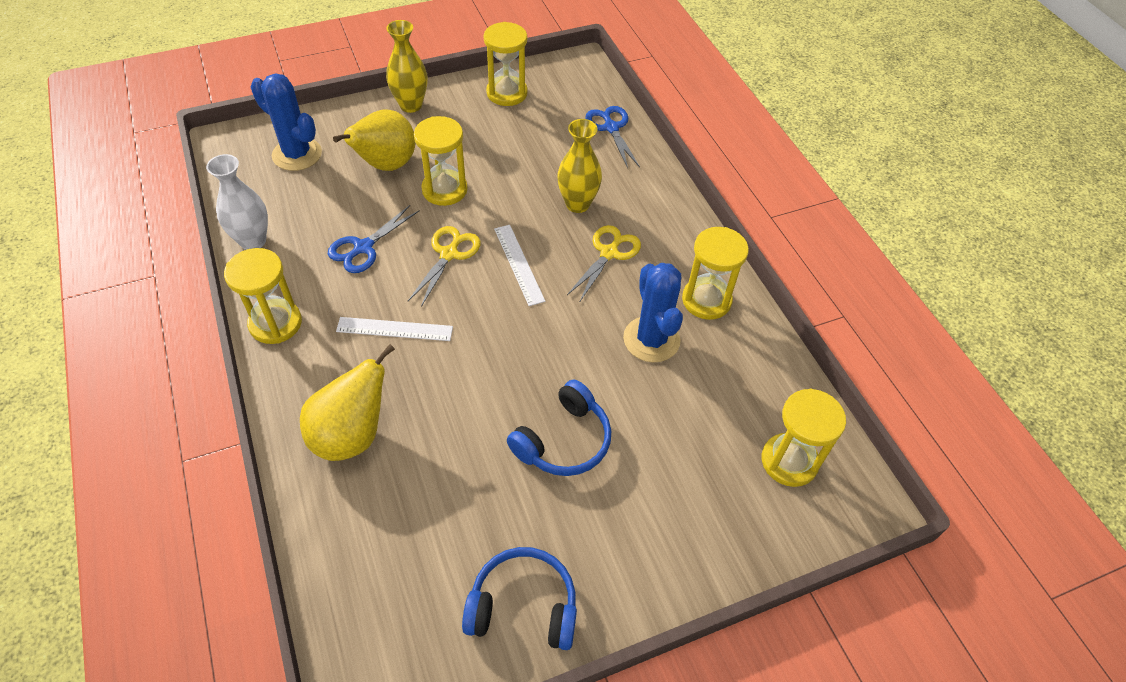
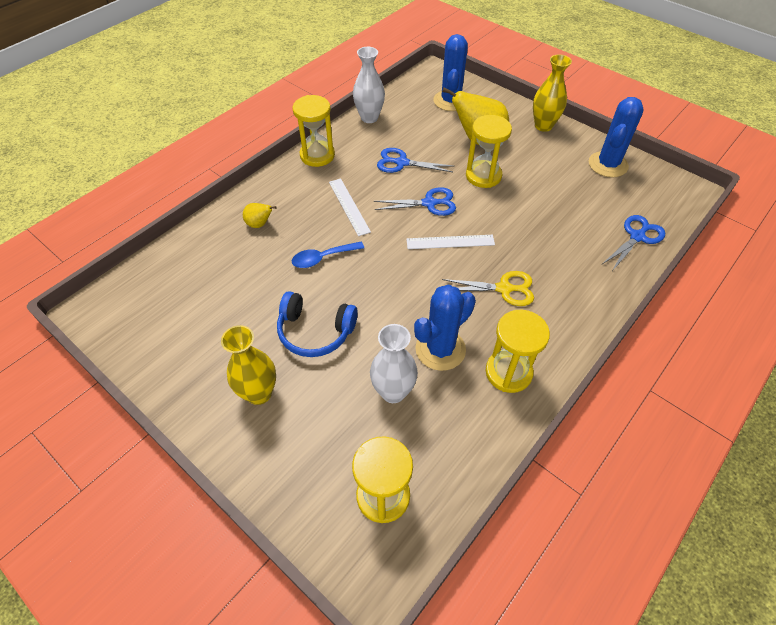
camera: 65 degrees right, 0 degrees up
(352, 435) = (259, 224): yellow pear -> yellow pear, size x0.49
(449, 254) = (429, 203): yellow scissors -> blue scissors
(459, 389) = (323, 258): none -> blue spoon
(507, 93) = (608, 164): yellow hourglass -> blue cactus
(519, 264) = (450, 242): white ruler -> white ruler turned 45 degrees clockwise
(523, 606) = (178, 362): blue headphones -> none
(577, 204) = (536, 250): yellow vase -> yellow vase (259, 393)
(680, 402) = (393, 392): none -> white vase

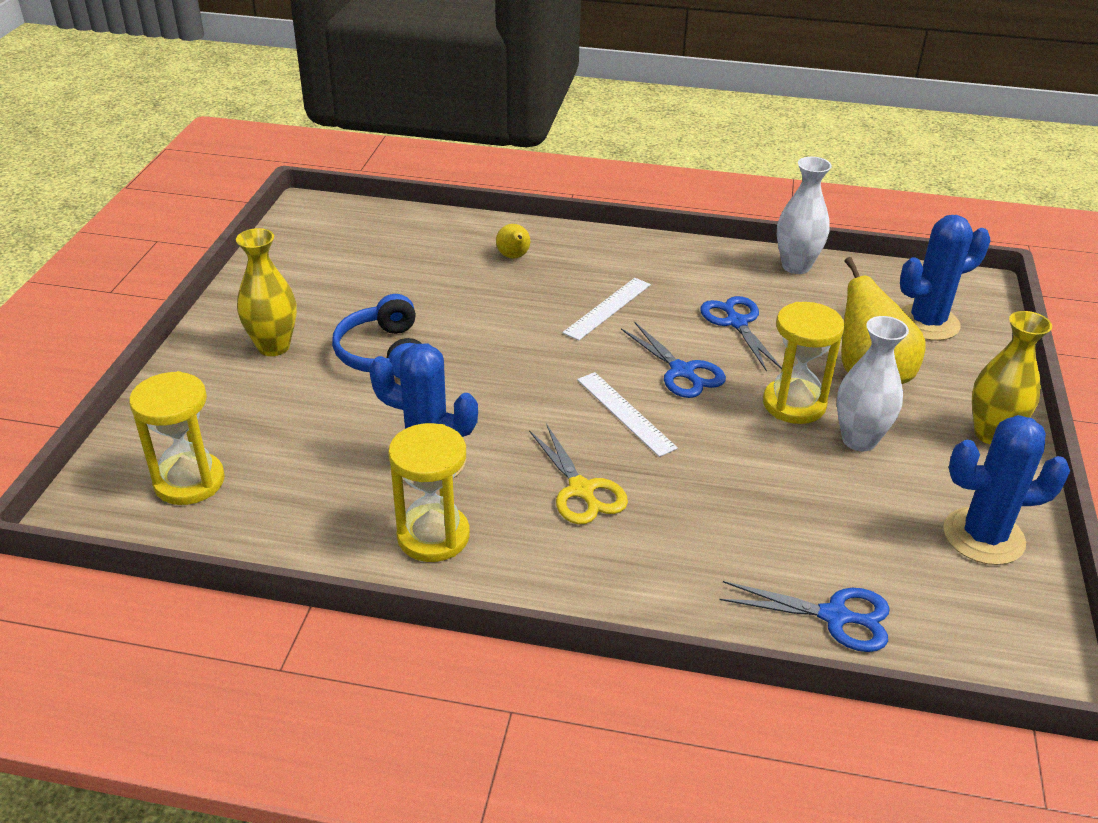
camera: 60 degrees right, 15 degrees down
(317, 155) = (673, 253): yellow hourglass -> none
(323, 258) = (501, 319): blue spoon -> none
(393, 392) = (336, 443): white vase -> white vase (859, 440)

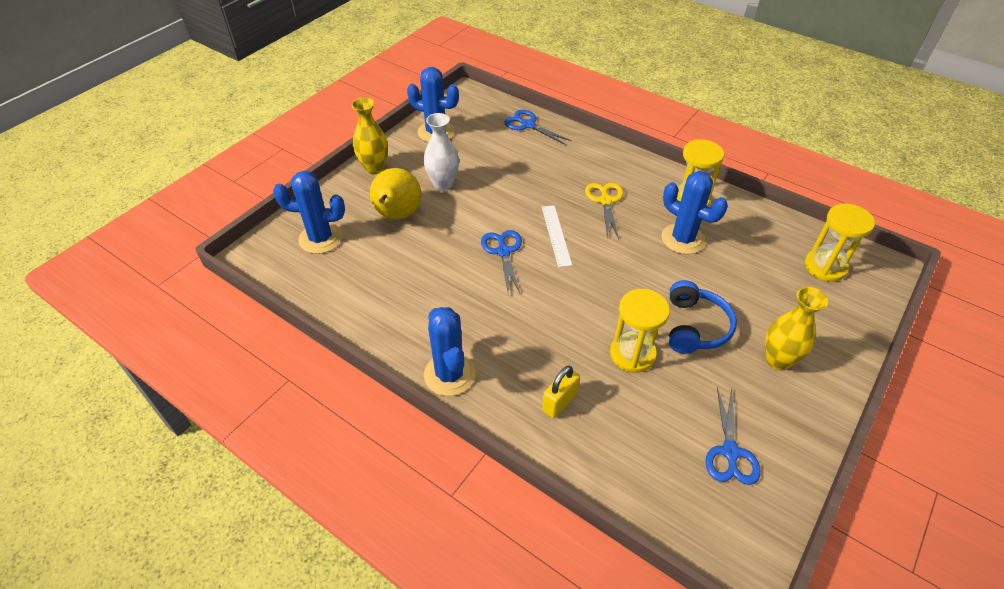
camera: 155 degrees left, 10 degrees up
(514, 257) = (559, 402): yellow pear -> yellow padlock
(608, 308) = (516, 318): white ruler -> none
(640, 249) = (449, 374): none -> blue cactus
(736, 323) = (438, 277): blue scissors -> blue scissors (730, 452)
(794, 404) = (457, 212): yellow hourglass -> yellow hourglass (632, 354)
(796, 266) = (348, 314): white vase -> none

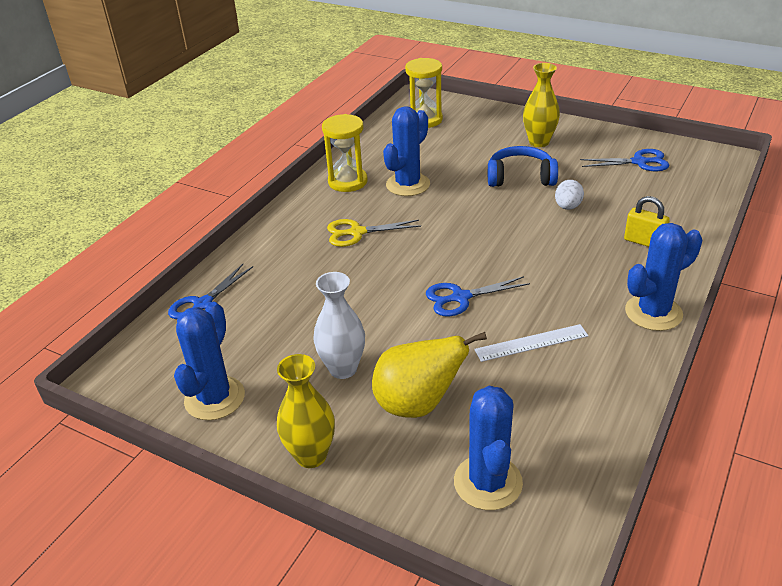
camera: 95 degrees left, 10 degrees down
(556, 235) = (422, 262): white ruler -> white ruler (531, 343)
(632, 354) = (567, 207): yellow hourglass -> white egg

